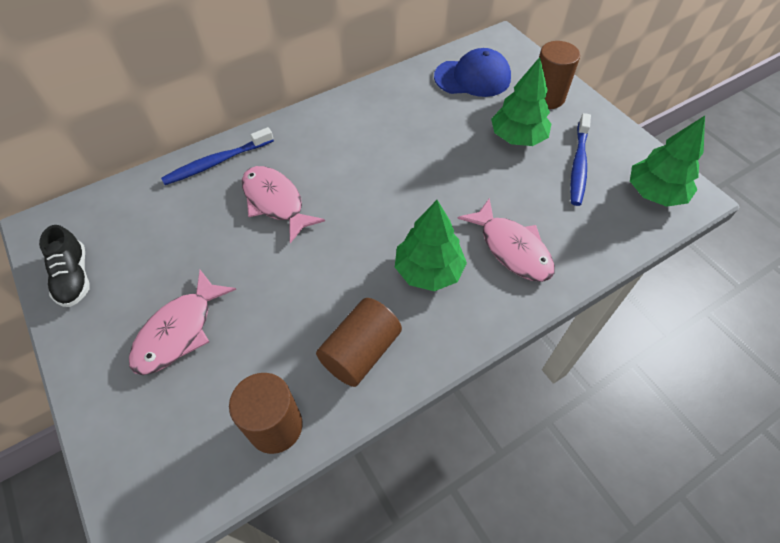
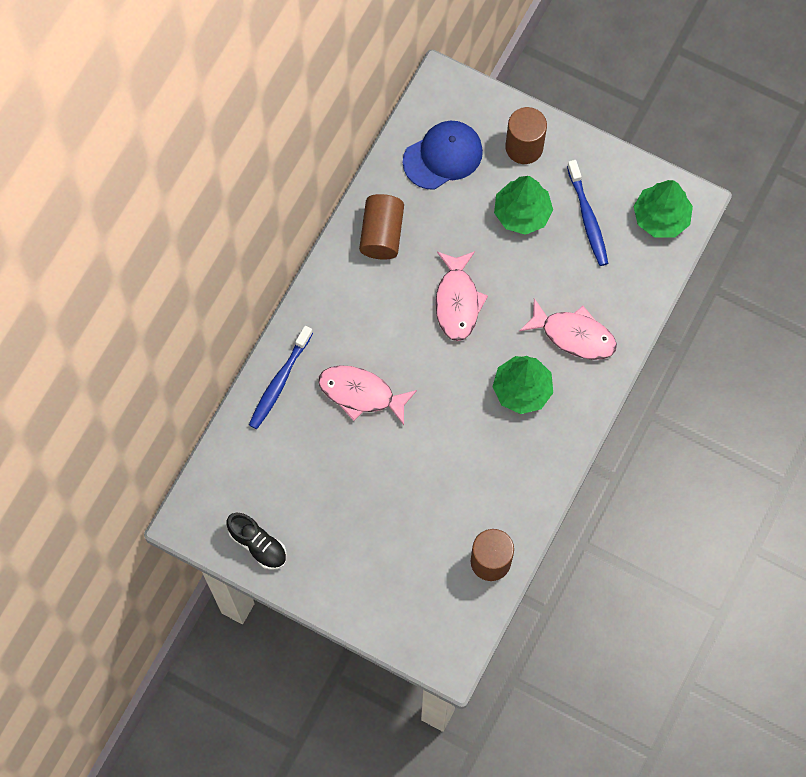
camera: 30 degrees left, 15 degrees up
(179, 331) = (374, 538): pink fish -> pink fish (457, 302)
(360, 352) = (512, 481): brown cylinder -> brown cylinder (382, 234)

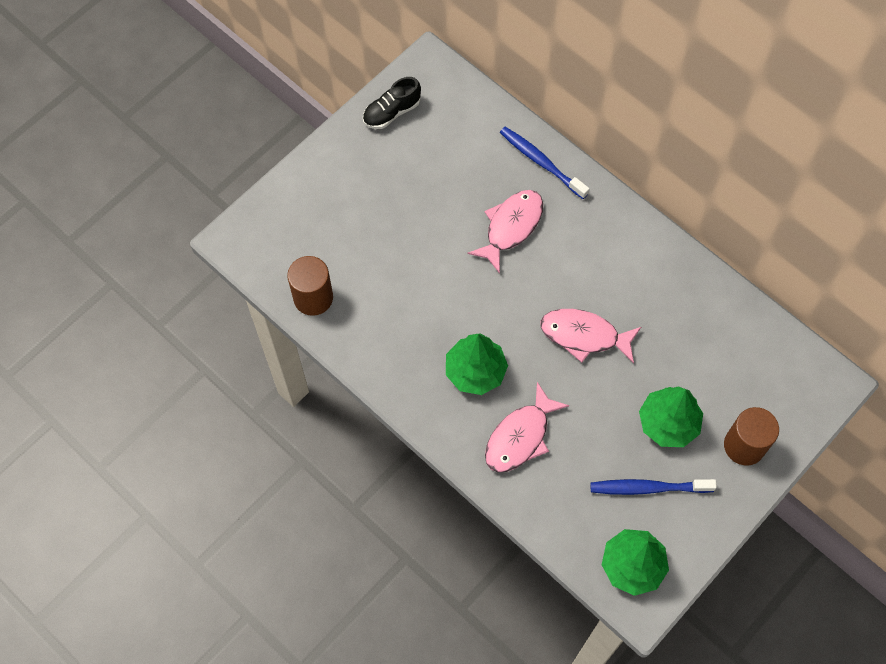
camera: 105 degrees right, 5 degrees down
(382, 234) = (673, 284): brown cylinder -> none
(443, 156) = (749, 363): blue cap -> none

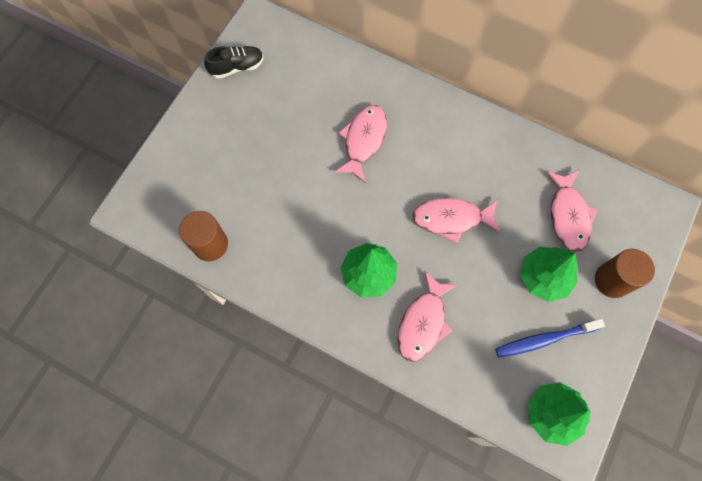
camera: 15 degrees left, 5 degrees up
(391, 112) = (237, 67): black shoe -> black shoe turned 150 degrees counterclockwise
(541, 162) = (373, 80): blue toothbrush -> none
(717, 364) = (568, 215): none -> pink fish

